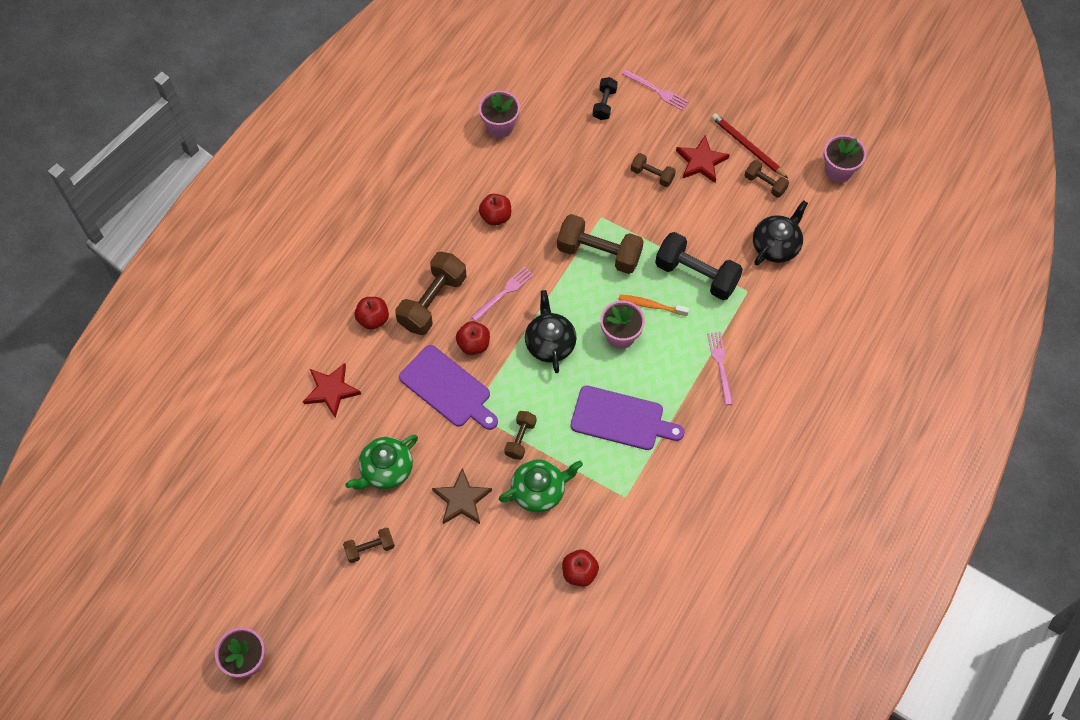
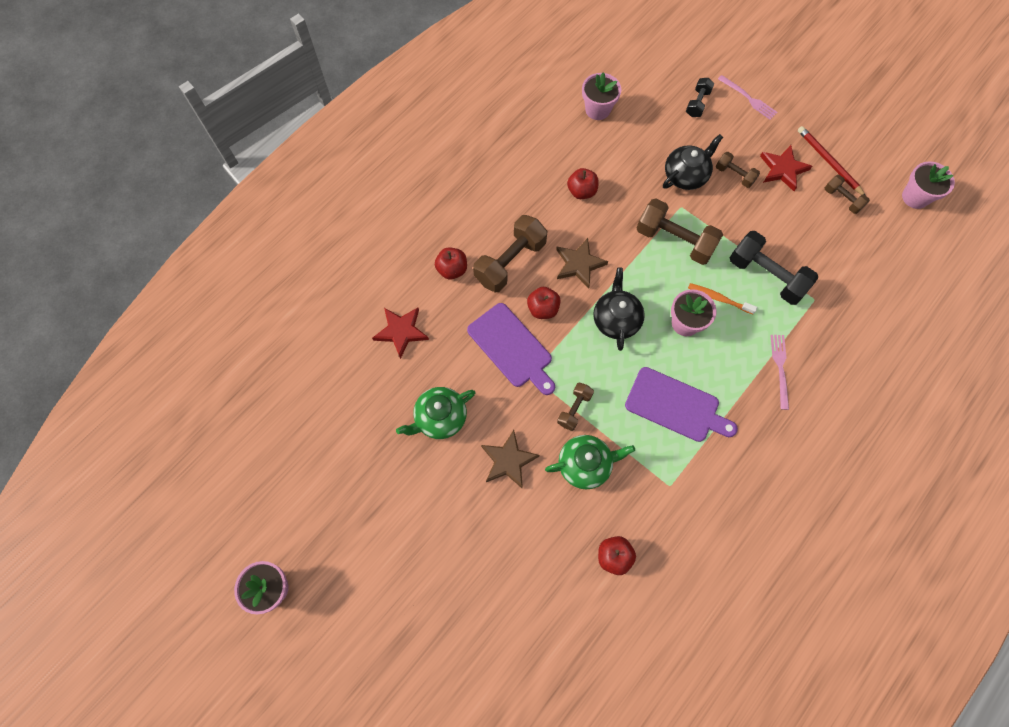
camera: 10 degrees right, 5 degrees up
(370, 548) = (411, 494): brown dumbbell -> none
(504, 293) = (579, 264): pink fork -> brown star
(776, 245) = (847, 259): black teapot -> black teapot (686, 175)

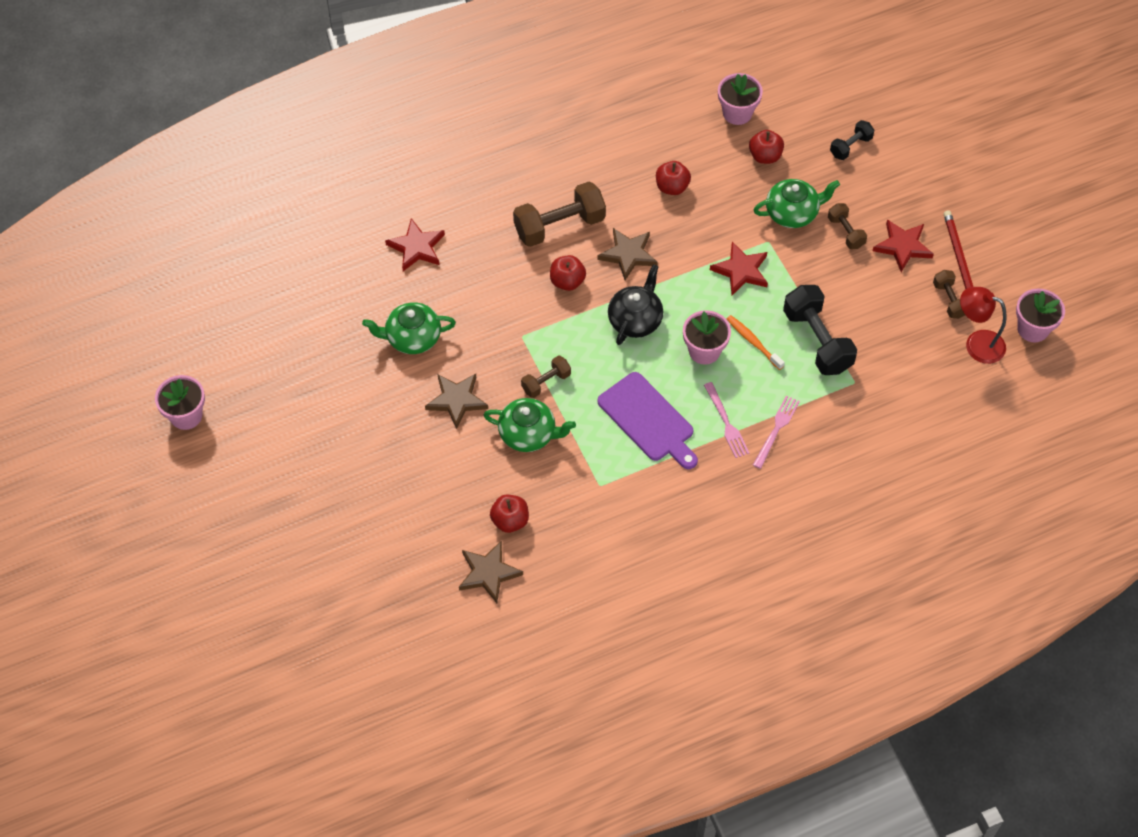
camera: 25 degrees right, 10 degrees down
(452, 269) = (497, 210): red apple -> red apple (765, 156)
(512, 348) = (516, 304): purple cutting board -> none
(622, 618) = (488, 573): none -> brown star
(674, 240) = (741, 271): brown dumbbell -> red star
(686, 175) = (792, 213): black teapot -> green teapot
(748, 98) = (911, 162): pink fork -> pink fork (726, 423)
(883, 226) = (977, 343): none -> red lamp

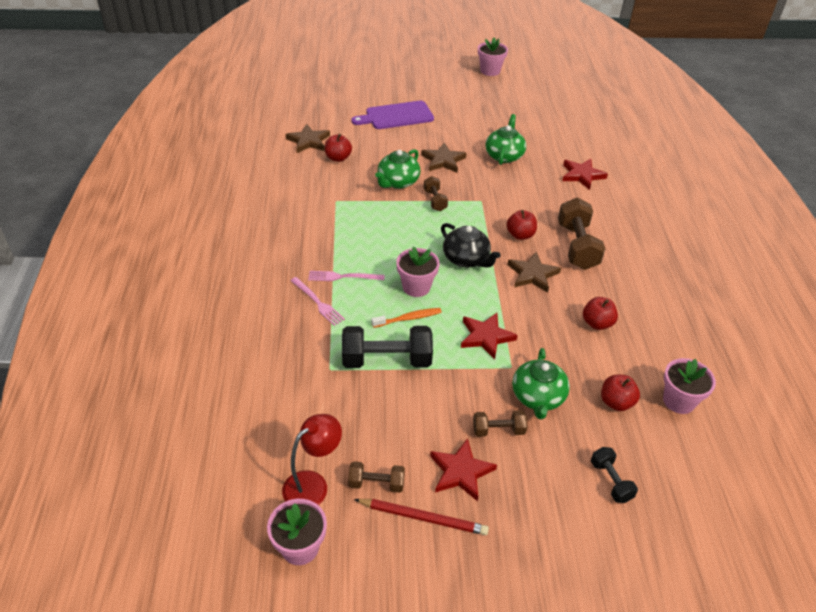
camera: 110 degrees right, 15 degrees down
(648, 420) = (372, 238): purple cutting board -> purple cutting board (396, 116)

